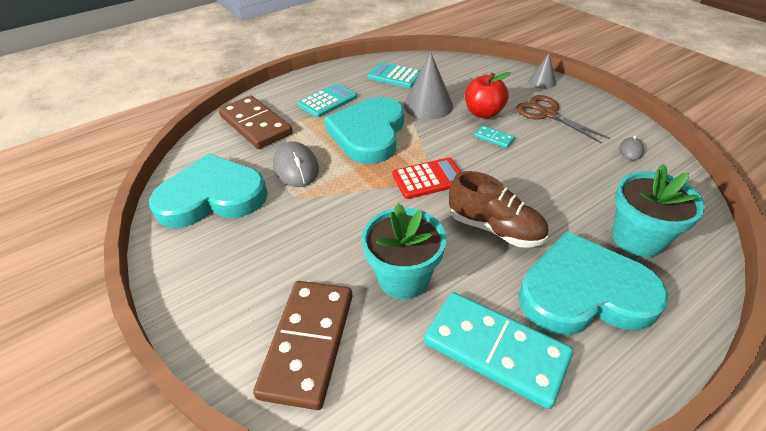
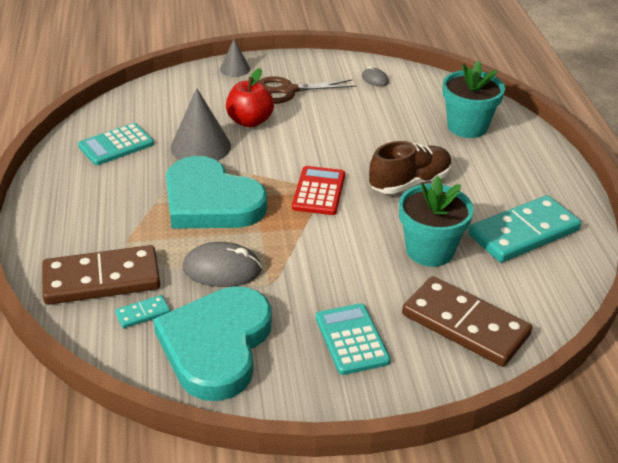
camera: 65 degrees left, 5 degrees down
(327, 101) = (112, 209): turquoise calculator -> turquoise calculator (351, 339)
(494, 138) = (295, 133): turquoise domino -> turquoise domino (143, 313)
(584, 292) = (499, 173): turquoise heart -> none

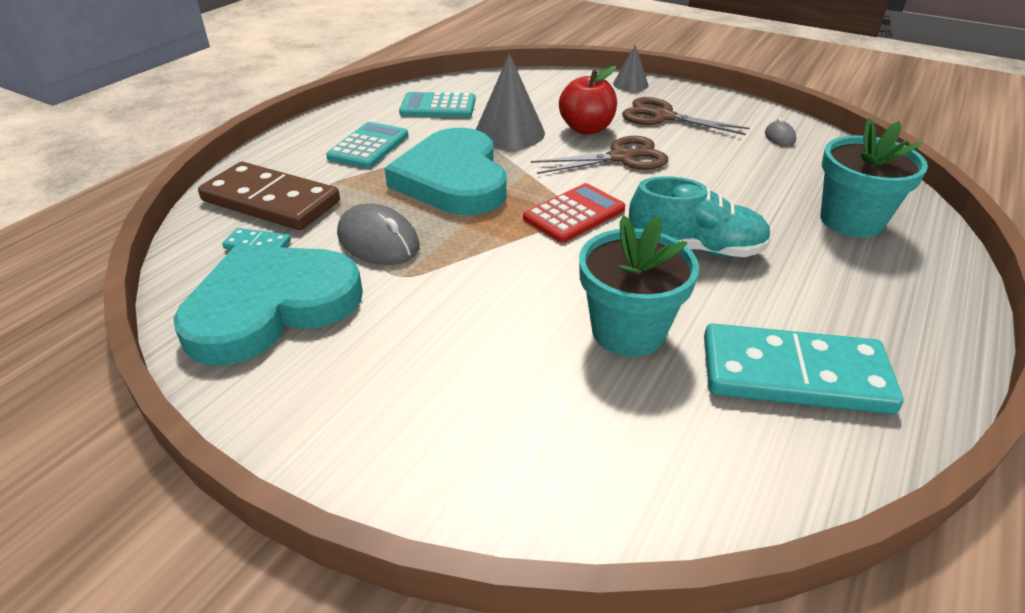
camera: 40 degrees right, 0 degrees up
(299, 136) = (621, 158): none -> brown scissors
(351, 339) = (404, 379): turquoise calculator -> turquoise calculator (368, 146)
(410, 183) = (695, 249): brown shoe -> turquoise shoe
(465, 324) = (563, 444): brown domino -> none

